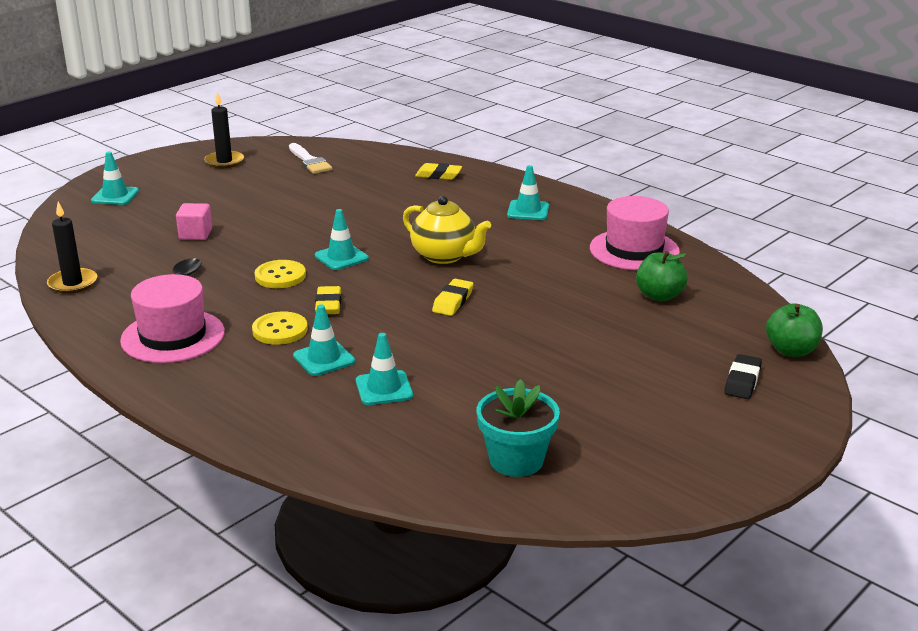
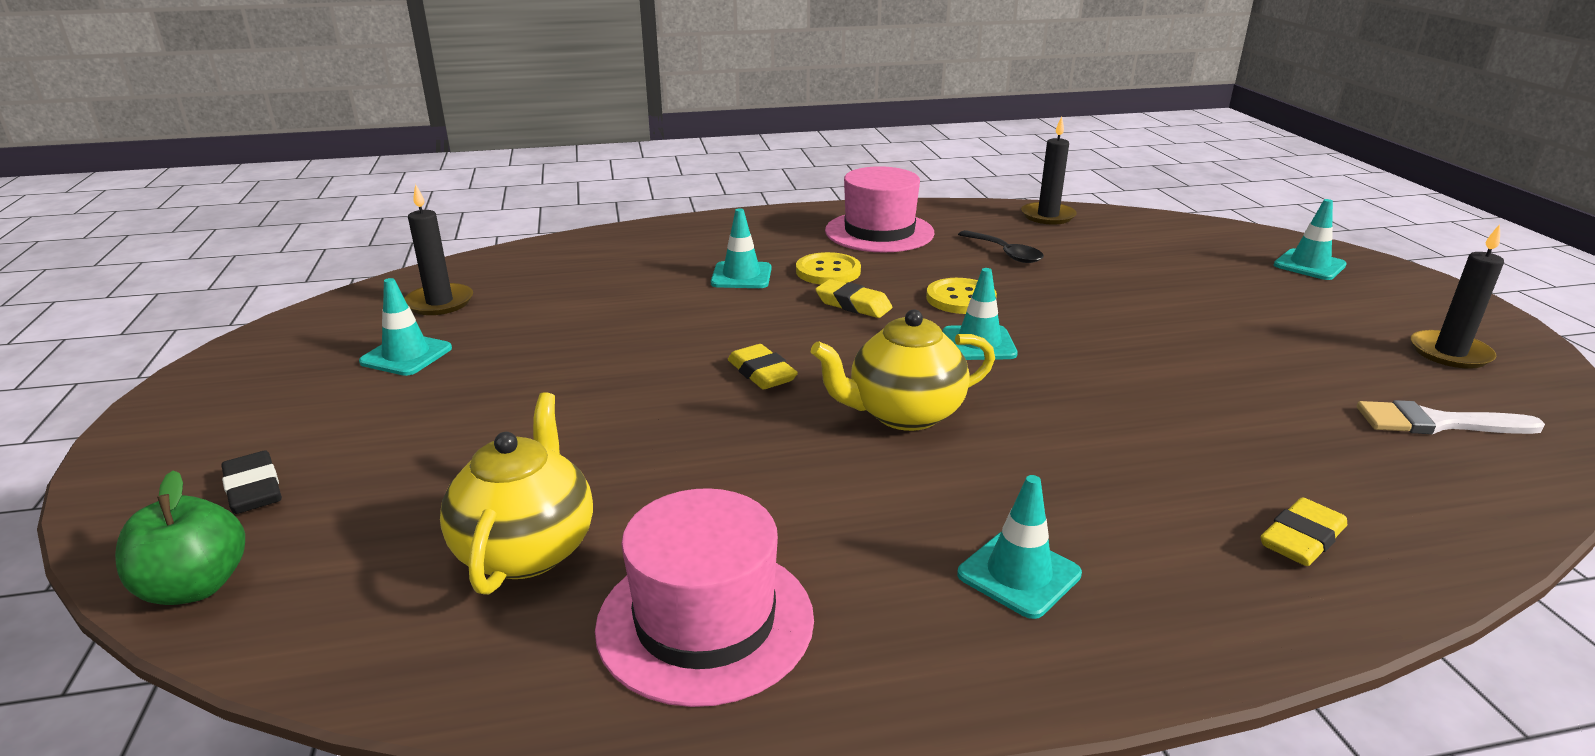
camera: 125 degrees right, 0 degrees up
(195, 234) = (1137, 282): pink cube -> none
(384, 388) = (645, 285): turquoise traffic cone -> turquoise traffic cone (406, 355)
(516, 460) = (439, 302): turquoise flower pot -> black candle
(659, 296) = (527, 549): green apple -> yellow teapot

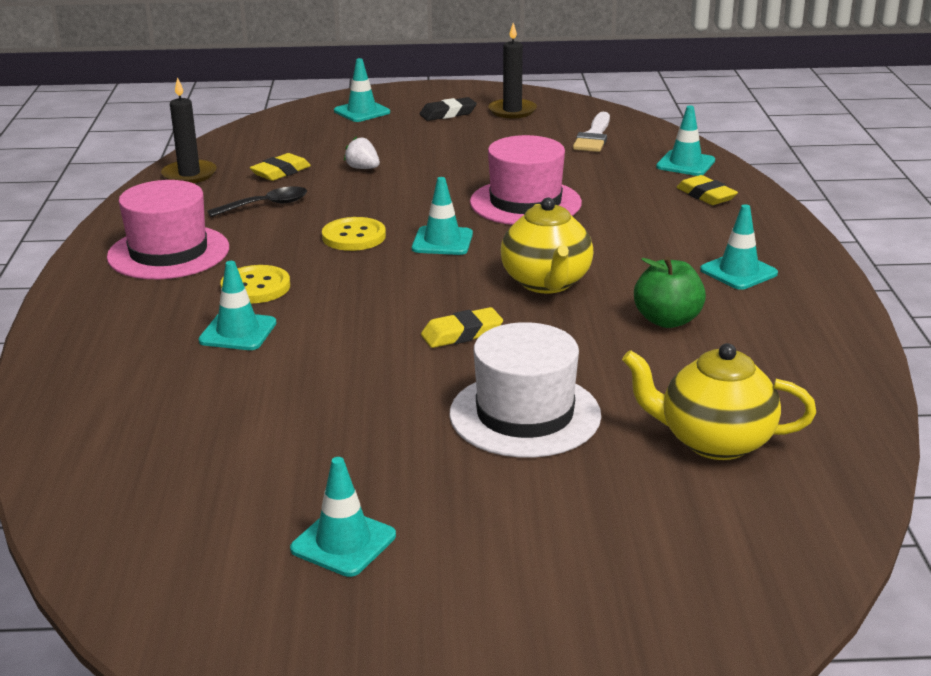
camera: 80 degrees left, 0 degrees up
(196, 587) = (766, 606): green apple -> green apple (667, 320)
(254, 489) = (616, 604): black eraser -> black eraser (448, 114)
(439, 302) = (195, 533): black candle -> none
(596, 420) = (525, 414): none -> white hat
(705, 621) = (789, 371): pink hat -> pink hat (525, 203)
(853, 305) = (341, 282): yellow eraser -> yellow eraser (281, 172)
(1141, 284) = (363, 168): none -> white strawberry
(1423, 515) = (685, 164): none -> turquoise traffic cone

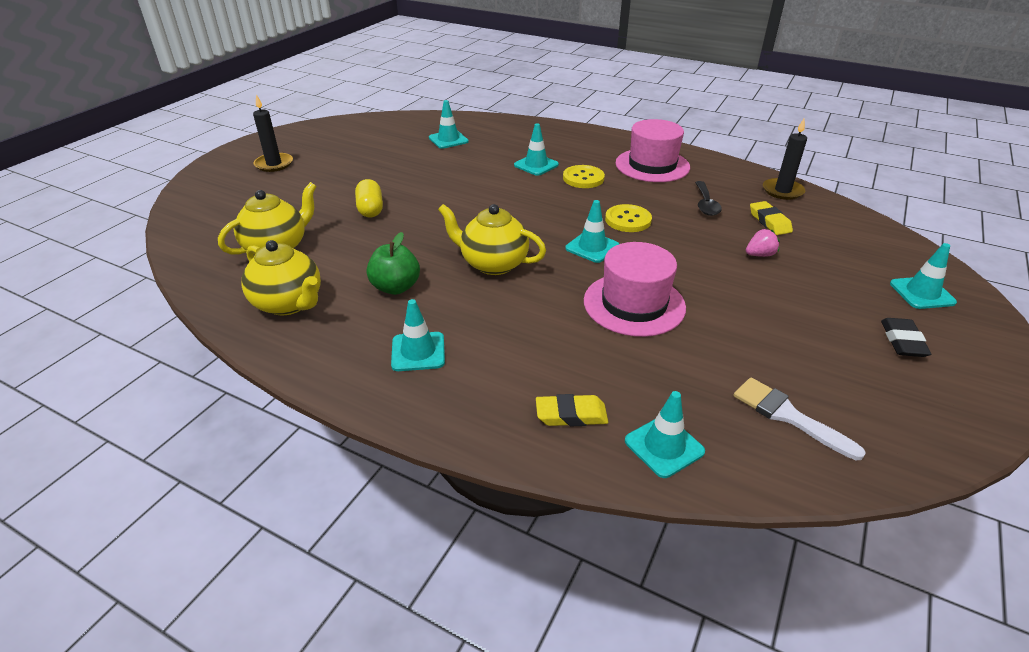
camera: 120 degrees right, 10 degrees up
(343, 542) = (348, 152): turquoise traffic cone -> turquoise traffic cone (448, 140)
(363, 168) = (759, 255): white strawberry -> pink strawberry
(462, 334) = (464, 217): yellow eraser -> none
(512, 111) = (903, 390): black candle -> black candle (274, 164)
(525, 414) = (370, 209): white hat -> yellow capsule
(789, 371) = (289, 303): none -> yellow teapot

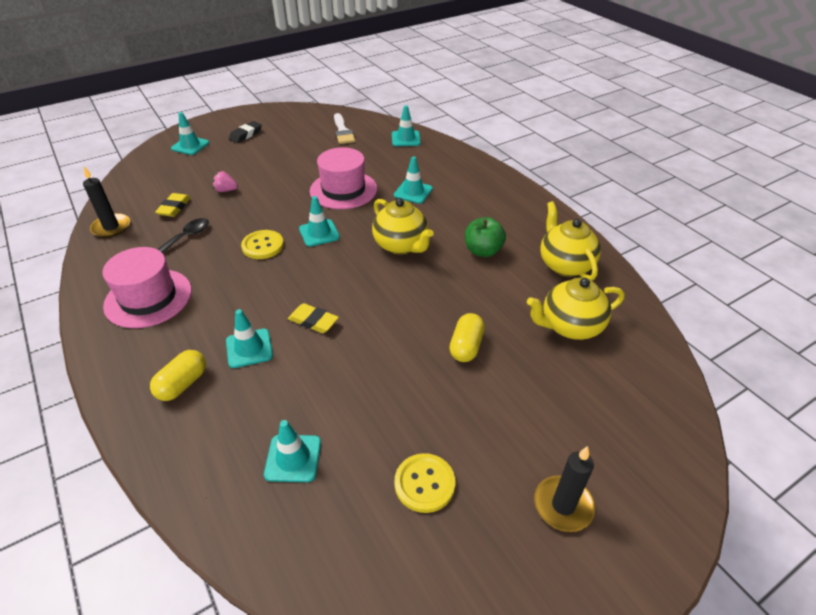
camera: 150 degrees left, 5 degrees up
(418, 352) = (490, 206): turquoise traffic cone -> turquoise traffic cone (413, 192)
(553, 143) = (183, 384): none -> yellow capsule
(571, 415) = (433, 158): yellow eraser -> yellow eraser (313, 321)
(583, 178) = (232, 307): yellow button -> yellow button (424, 484)

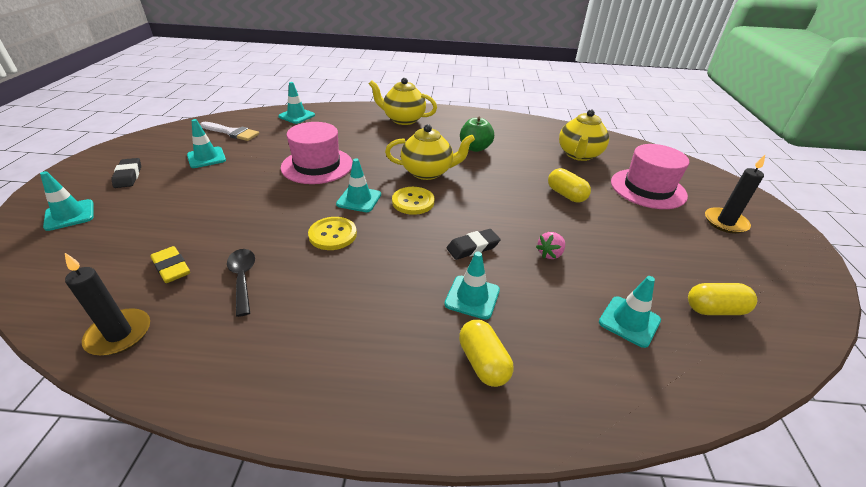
camera: 55 degrees left, 5 degrees down
(148, 298) = (312, 344): pink hat -> pink hat (648, 188)
(226, 190) = (204, 223): pink strawberry -> pink strawberry (550, 254)
(313, 321) = (473, 247): yellow eraser -> black eraser
(364, 524) = (714, 309): none -> yellow capsule
(413, 192) = (370, 141): turquoise traffic cone -> turquoise traffic cone (206, 158)
(424, 484) = (686, 266): yellow button -> yellow button (413, 202)
(565, 264) = (521, 131): yellow teapot -> yellow teapot (403, 119)

